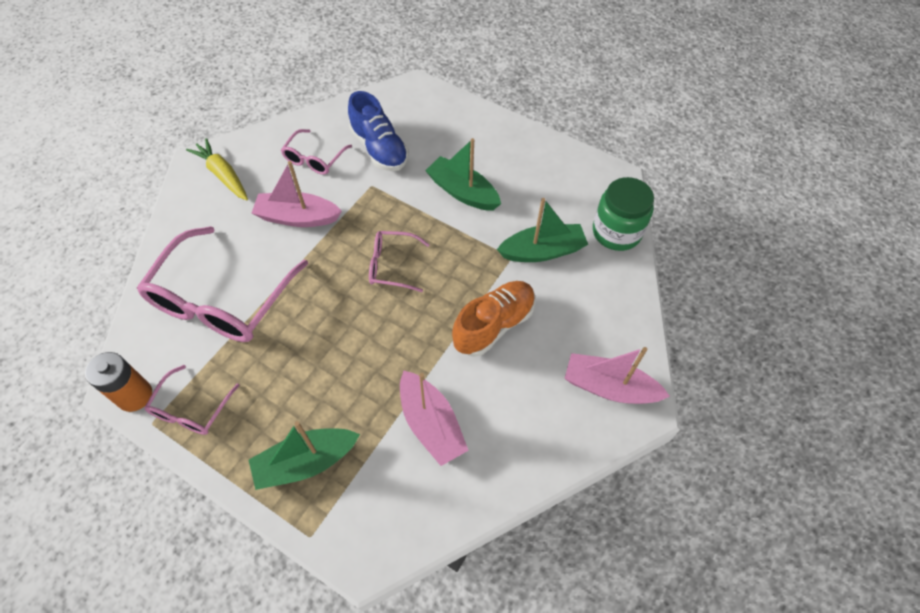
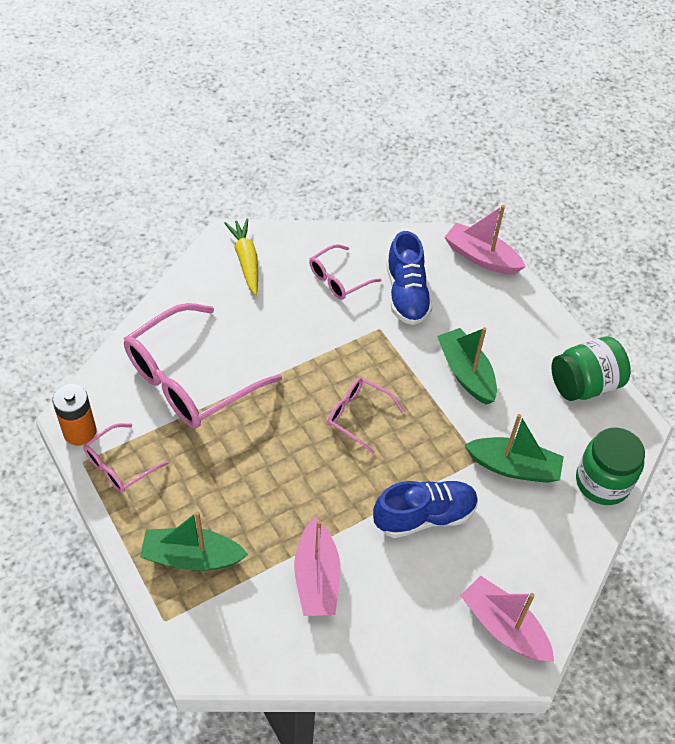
camera: 25 degrees right, 5 degrees down
(297, 217) = (294, 331): pink boat -> pink boat (481, 257)
(494, 325) = (424, 516): orange shoe -> blue shoe
(559, 162) = (584, 384): none -> green jar

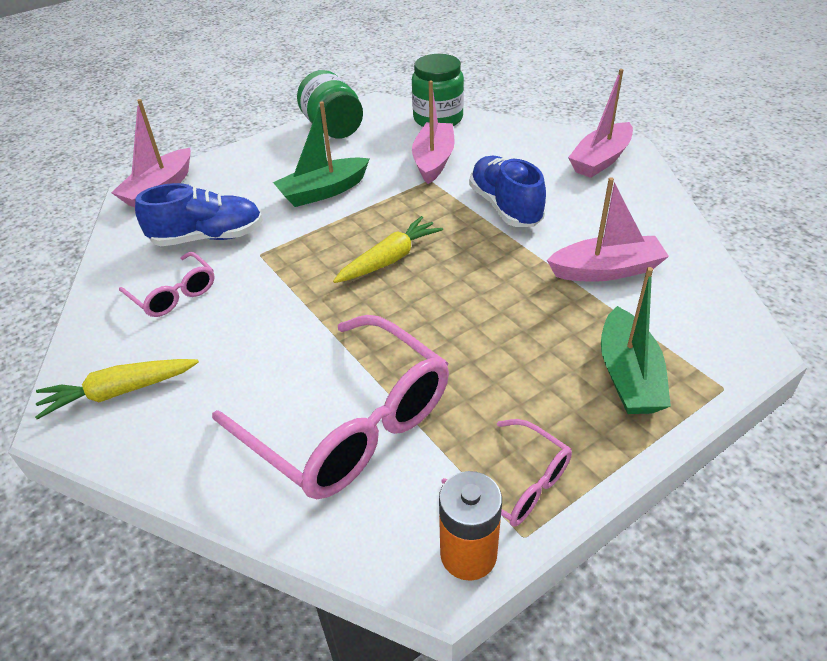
camera: 90 degrees left, 10 degrees down
(358, 416) = (389, 259): pink glasses -> yellow carrot
(513, 467) = (434, 161): green boat -> pink boat

